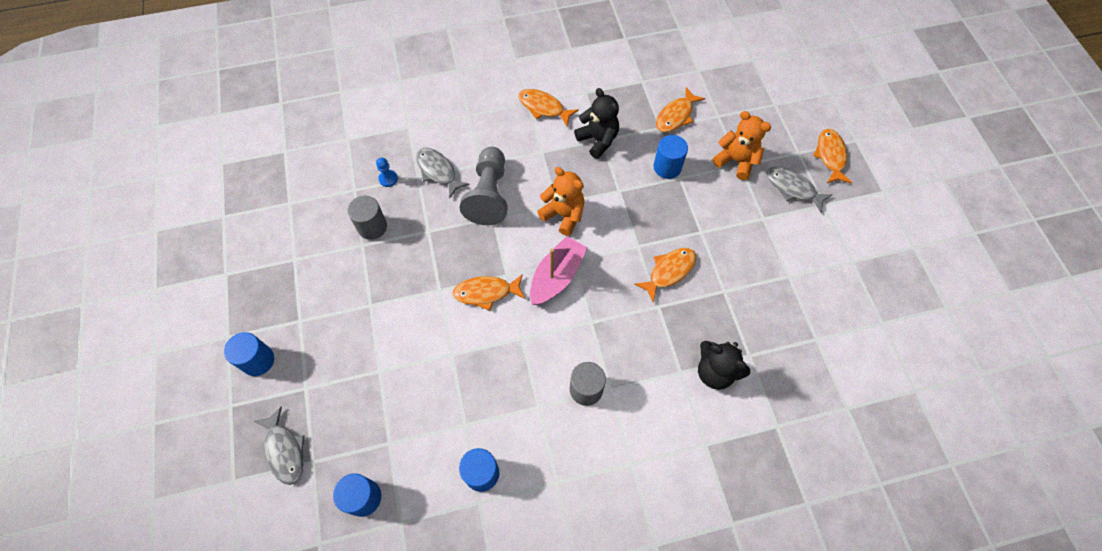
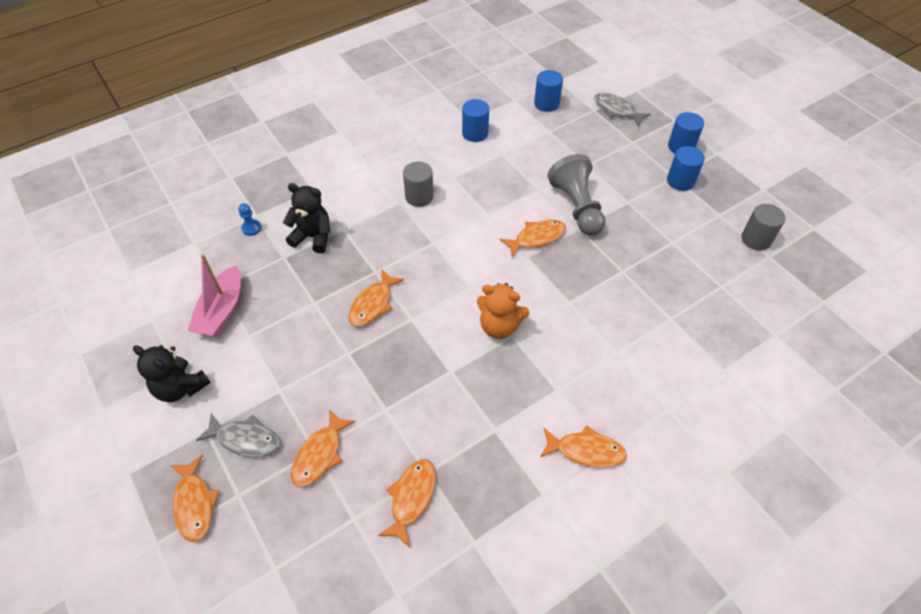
camera: 160 degrees right, 10 degrees down
(372, 227) = (676, 259): grey cylinder -> grey cylinder (756, 239)
(388, 179) = (698, 307): blue pawn -> blue pawn (251, 228)
(438, 171) = (655, 330): grey fish -> none
(489, 194) = (586, 323): grey pawn -> grey pawn (577, 207)
(556, 276) = (480, 268): pink boat -> pink boat (222, 310)
(598, 140) = (499, 427): black teddy bear -> black teddy bear (181, 387)
(667, 167) = (404, 418): blue cylinder -> blue cylinder (680, 181)
(736, 161) = (320, 454): orange teddy bear -> orange fish

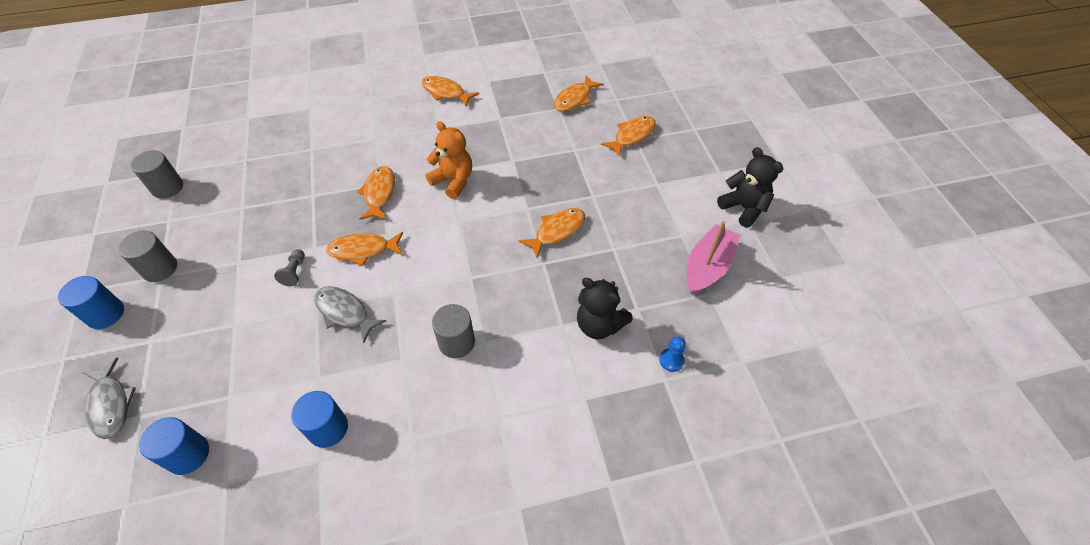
camera: 160 degrees left, 0 degrees up
(194, 504) = (726, 131): orange fish -> orange fish (379, 193)
(245, 439) = (688, 158): grey fish -> grey fish (344, 312)
(577, 207) = (295, 272): grey pawn -> grey pawn, size x0.42
(680, 181) = (160, 268): blue cylinder -> grey cylinder

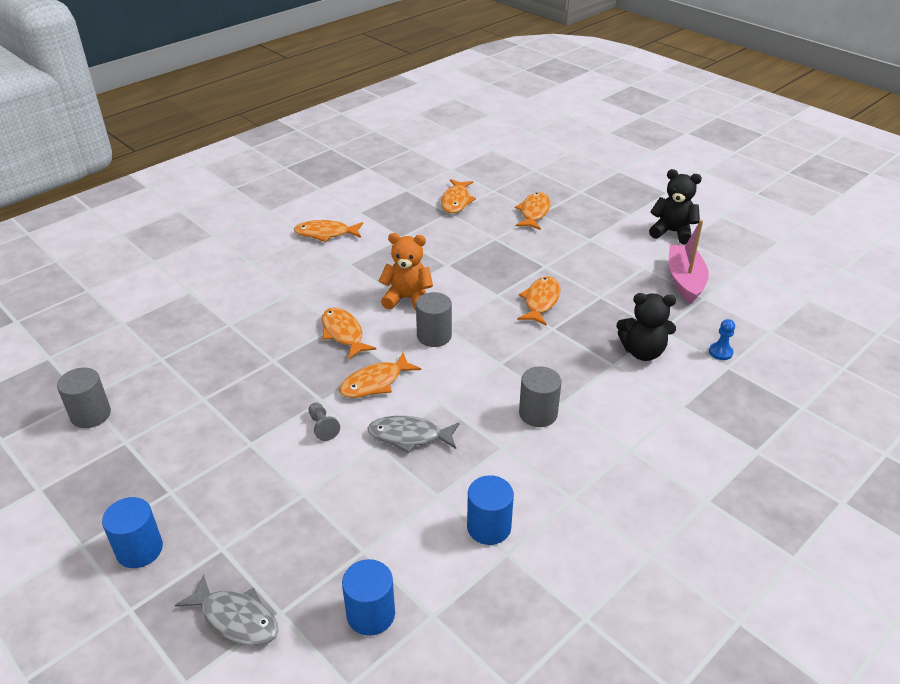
camera: 30 degrees left, 15 degrees down
(160, 268) = (163, 485): grey cylinder -> grey cylinder (434, 336)

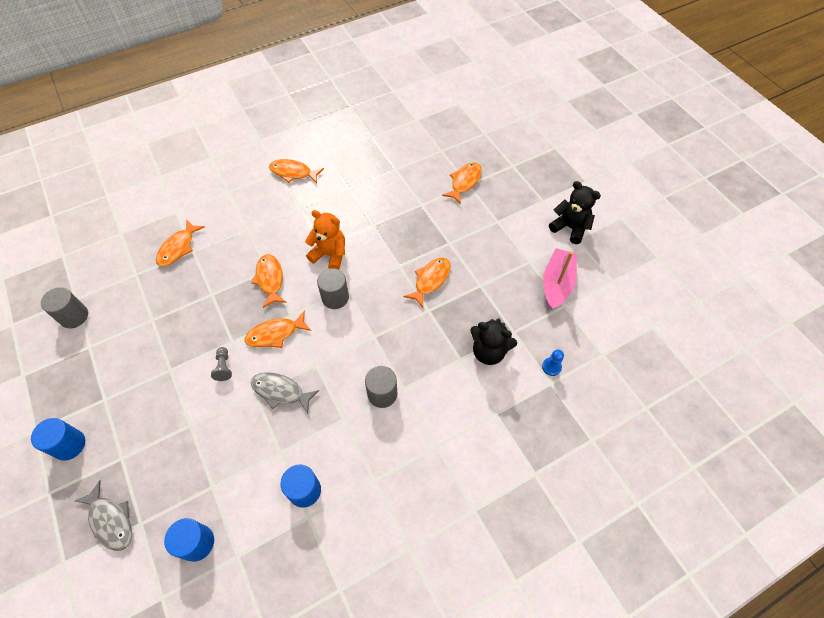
camera: 15 degrees right, 20 degrees up
(456, 201) = (406, 157): orange fish -> orange fish (178, 248)

